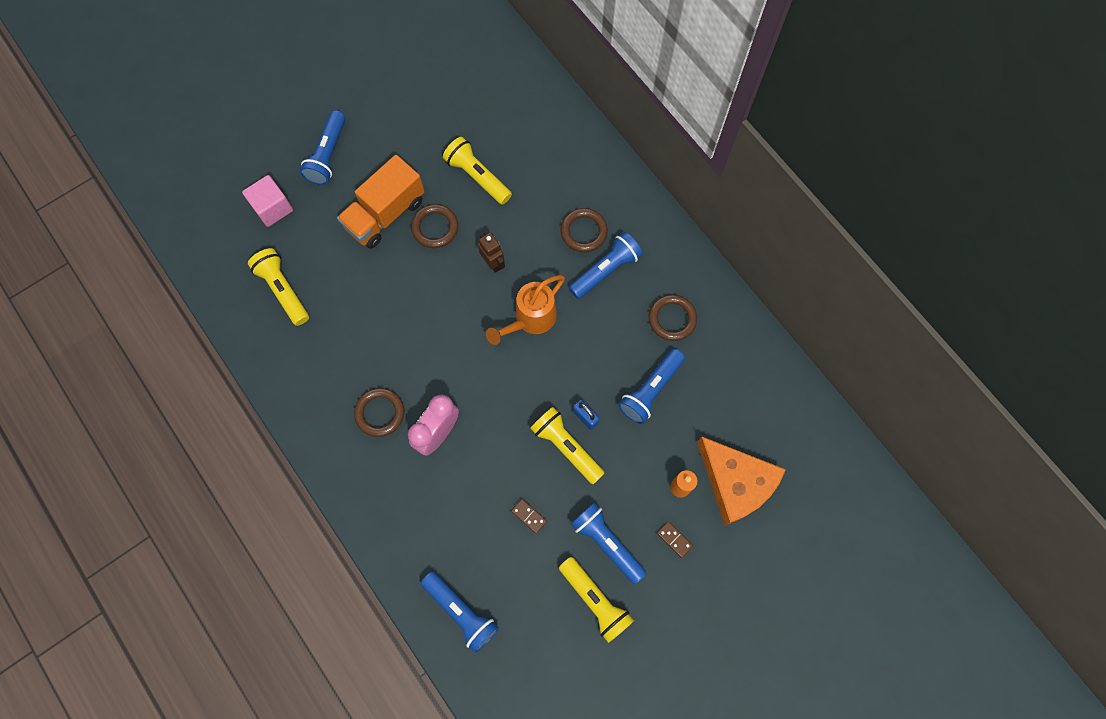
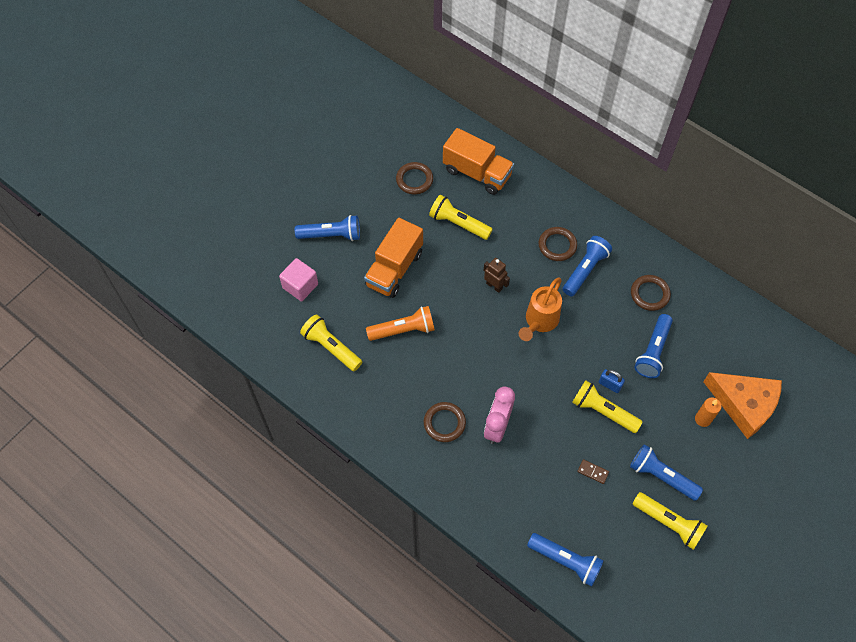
camera: 15 degrees left, 10 degrees down
(327, 155) = (331, 235): blue flashlight -> blue flashlight turned 90 degrees counterclockwise
(371, 290) = (403, 330): none -> orange flashlight
(435, 228) = (438, 270): brown ring -> brown ring (414, 180)
(520, 119) = (477, 173): none -> orange truck
(674, 539) = (713, 460): brown domino -> none

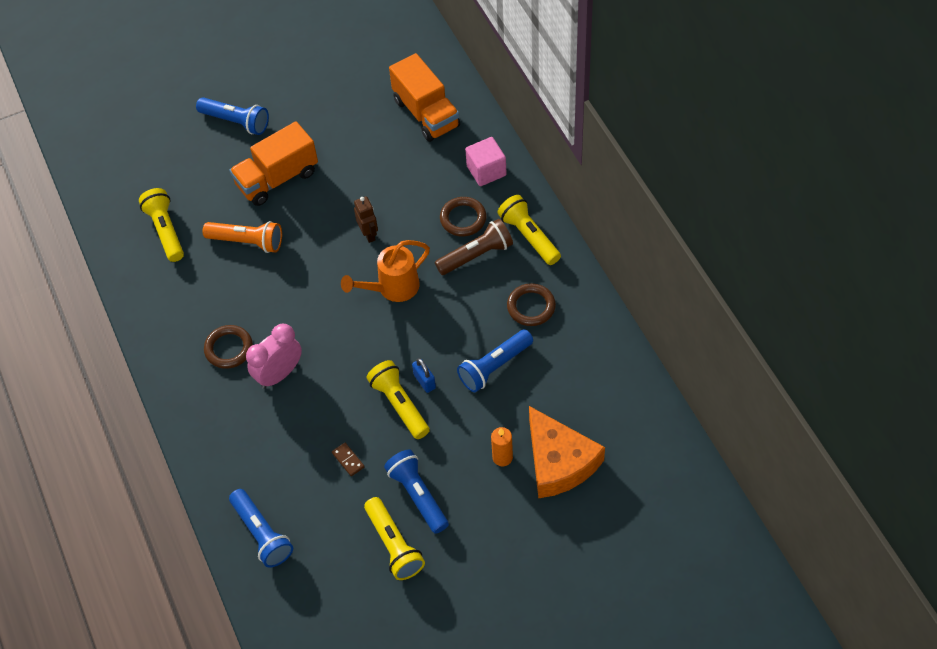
camera: 30 degrees right, 5 degrees down
(300, 286) = (174, 160): pink cube -> pink cube (486, 171)
(414, 180) = (356, 97): brown ring -> none
(458, 223) = (373, 157): yellow flashlight -> yellow flashlight (529, 236)
(585, 270) = (476, 255): blue flashlight -> brown flashlight

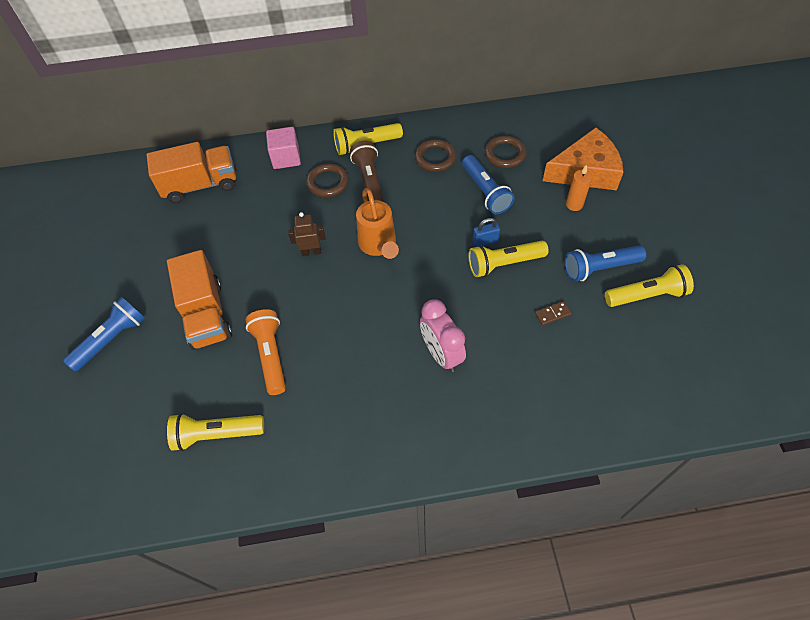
camera: 75 degrees left, 0 degrees up
(229, 349) = (395, 395): brown ring -> brown ring (505, 154)
(247, 242) = (271, 355): orange flashlight -> orange flashlight turned 45 degrees counterclockwise
(262, 534) = (620, 402): blue flashlight -> none

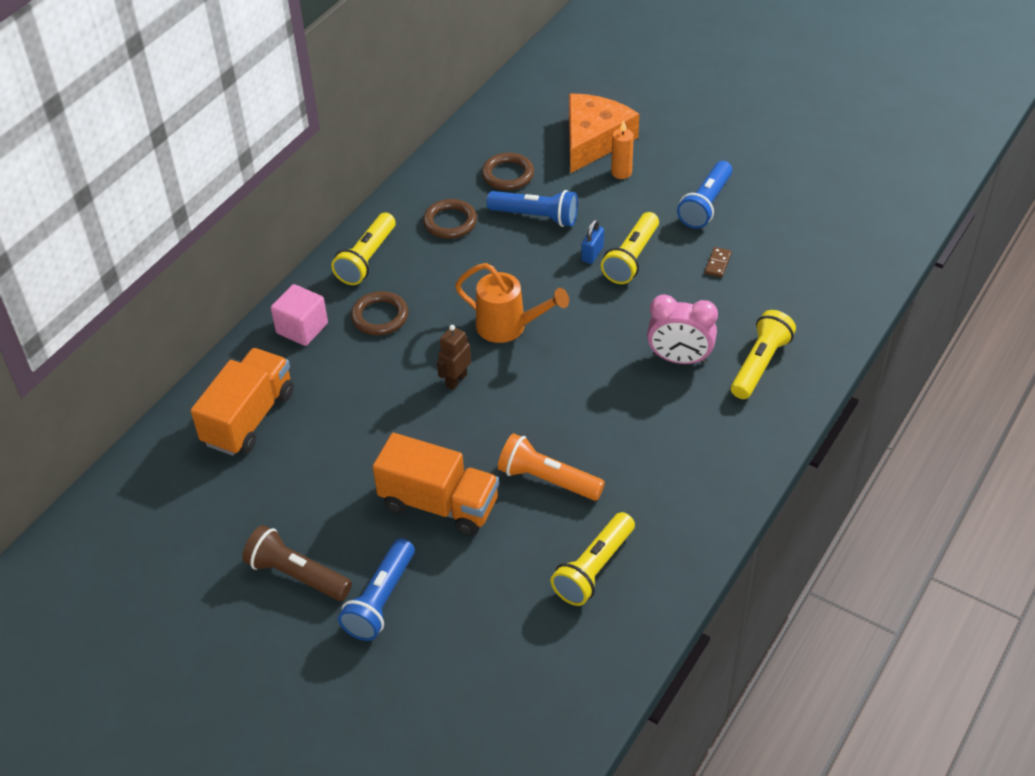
camera: 50 degrees left, 10 degrees down
(112, 339) = (380, 600): blue flashlight -> blue flashlight turned 150 degrees counterclockwise
(369, 181) = (419, 285): brown flashlight -> brown flashlight (297, 575)
(647, 295) = (763, 197): yellow flashlight -> yellow flashlight (760, 364)

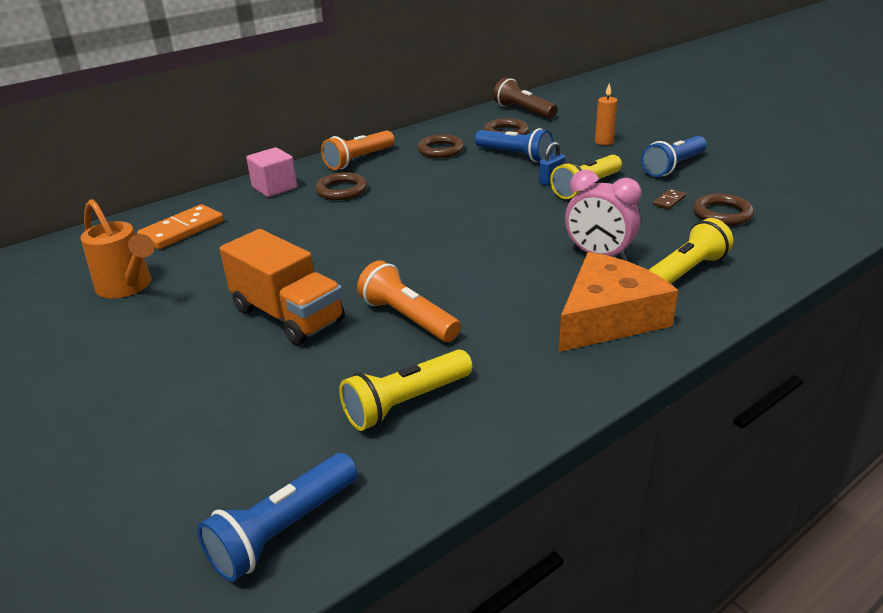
camera: 20 degrees right, 15 degrees down
(249, 418) = (182, 230): orange truck -> orange domino
(297, 575) = (111, 340): brown flashlight -> brown flashlight (523, 111)
(366, 259) = (358, 160): yellow flashlight -> orange flashlight
(380, 600) = (165, 378): blue flashlight -> blue flashlight (282, 530)
(456, 380) = (374, 236): brown robot -> none
(508, 327) = (445, 211): orange watering can -> orange watering can (128, 287)
(594, 140) = (590, 124): orange cheese -> orange cheese (608, 317)
(771, 273) = (722, 214): none -> brown ring

